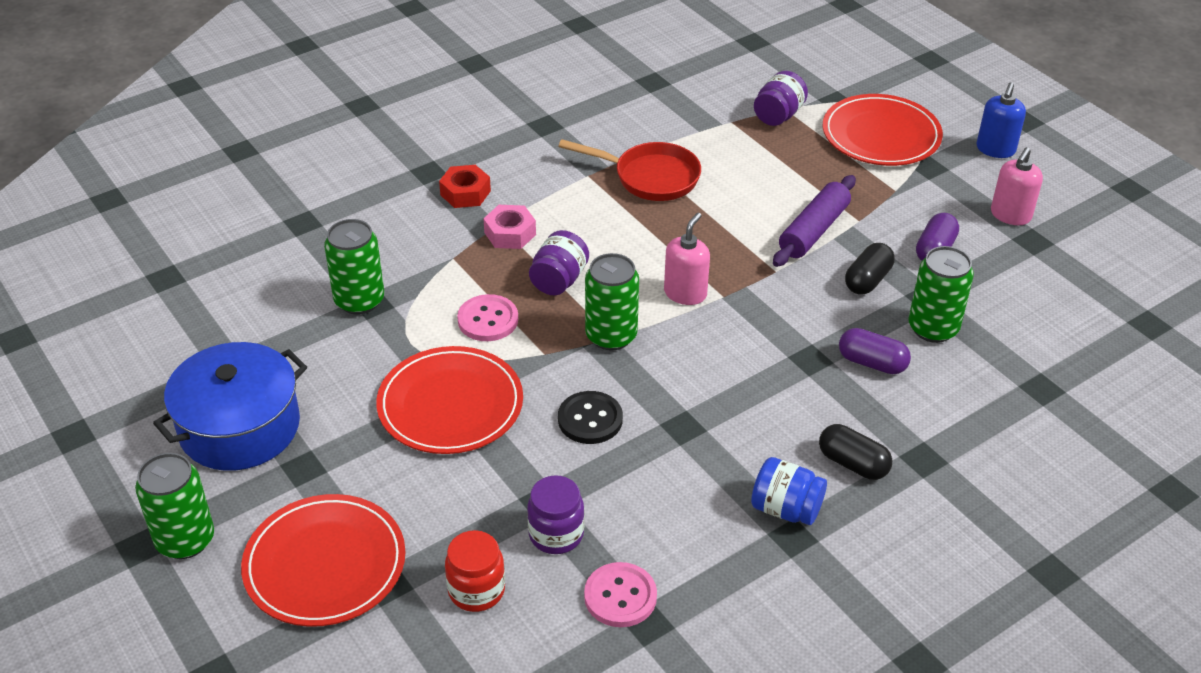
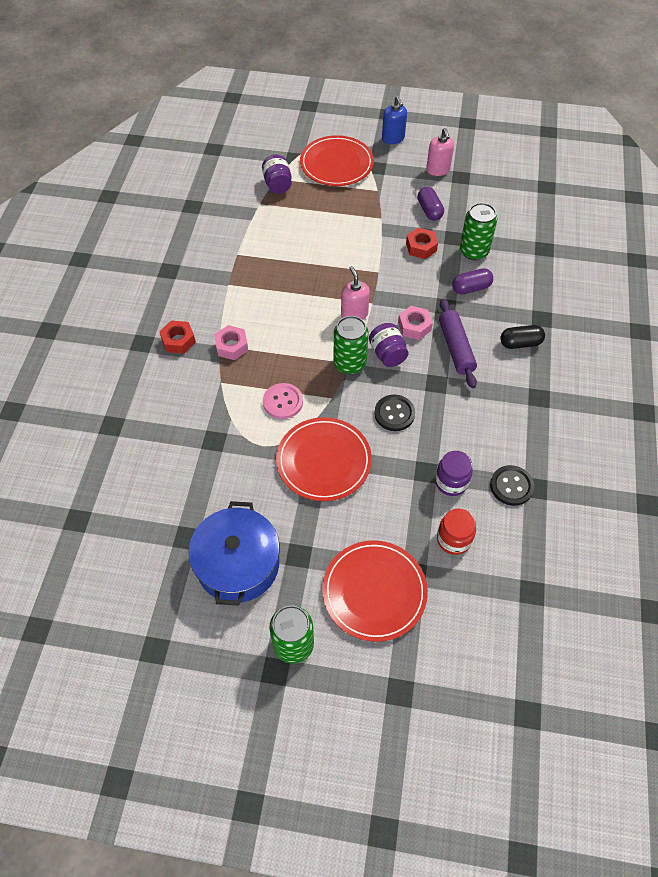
camera: 45 degrees left, 15 degrees up
(359, 300) = (204, 444): green can -> none
(559, 280) = (289, 353): purple jar -> purple jar (387, 354)
(620, 596) = (511, 486): pink button -> black button
(650, 177) = (260, 263): red pan -> none
(740, 353) = (414, 326): none -> pink nut
(785, 509) = (521, 387): blue jar -> none
(814, 231) = (369, 238): purple rolling pin -> purple rolling pin (456, 348)
(867, 280) = (421, 247): black capsule -> red nut

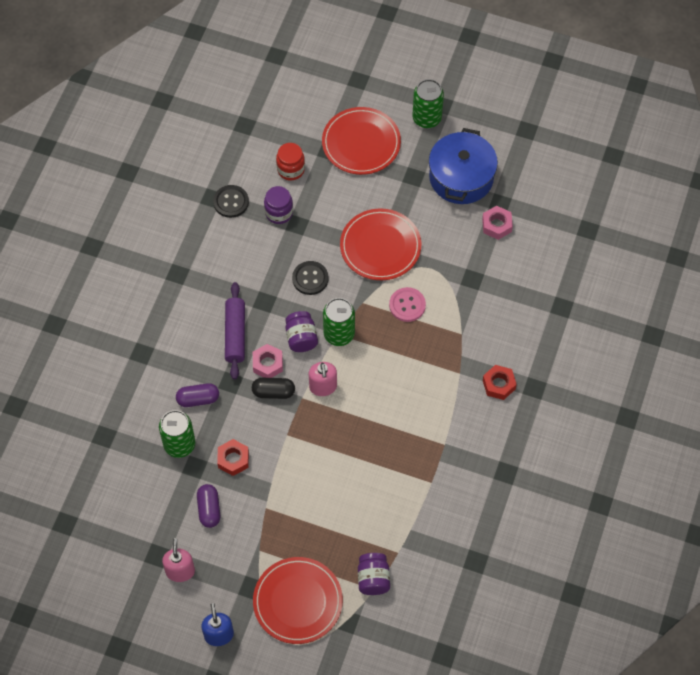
camera: 170 degrees left, 5 degrees up
(232, 346) = (447, 370): pink nut -> pink nut (496, 225)
(520, 343) = (173, 329): black capsule -> black capsule (273, 392)

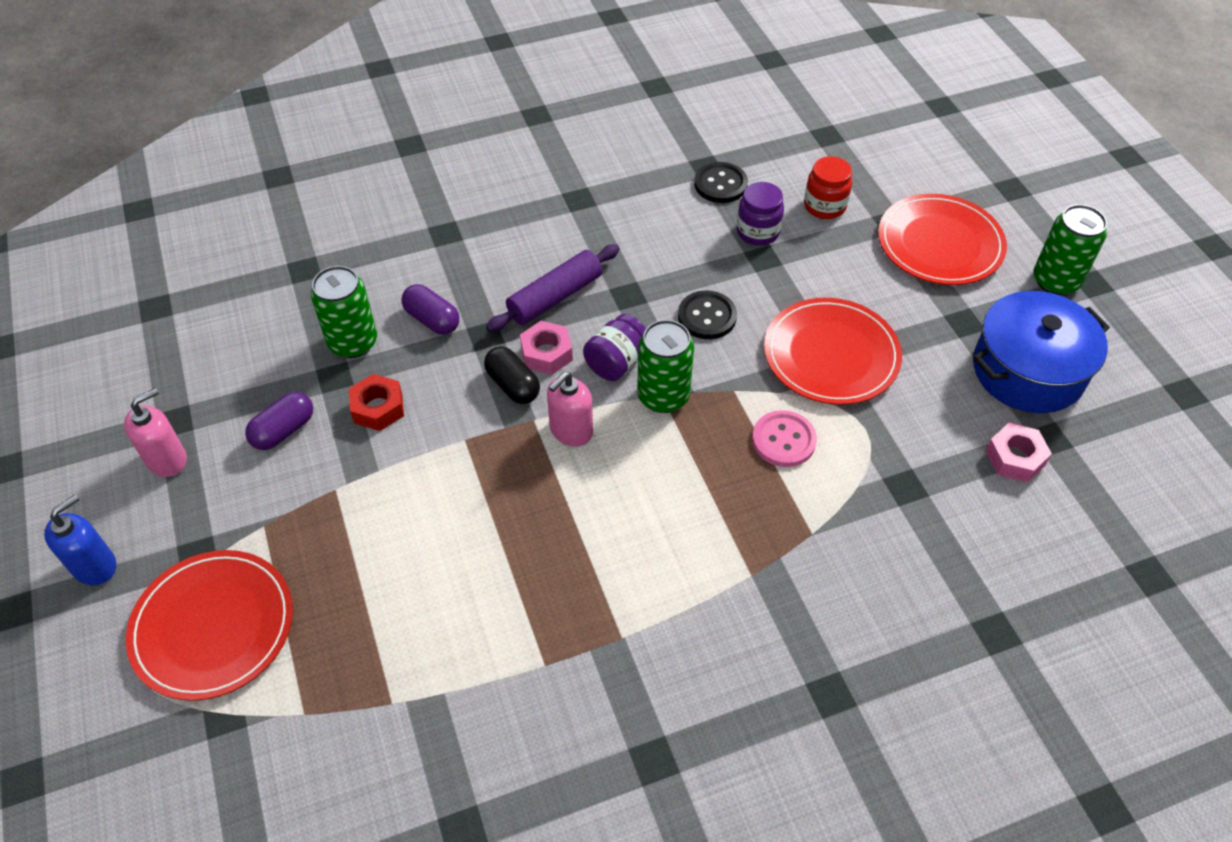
camera: 50 degrees right, 10 degrees down
(373, 579) = (321, 701): purple jar -> none
(499, 384) = (786, 640): red nut -> none

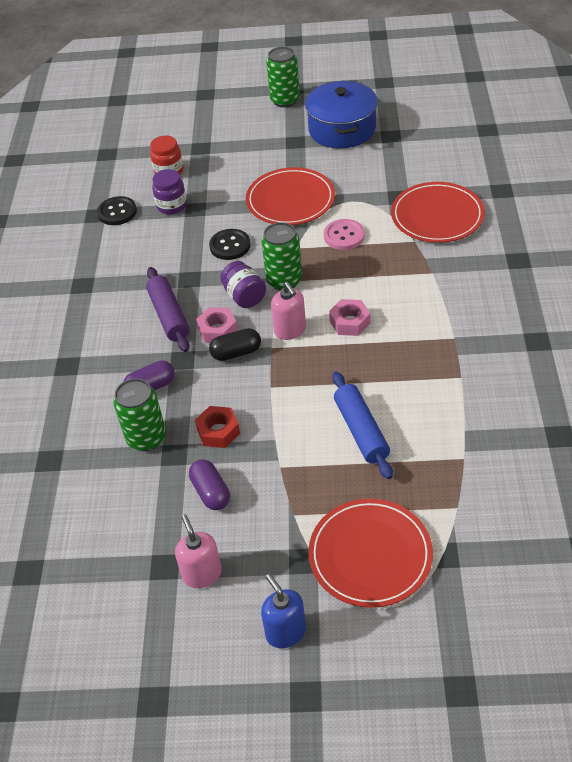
camera: 65 degrees left, 5 degrees down
(413, 562) = (361, 431): none -> blue rolling pin
(940, 244) = (230, 134): red plate -> red plate (437, 216)
(1014, 458) = (397, 151): pink nut -> pink nut (350, 322)

